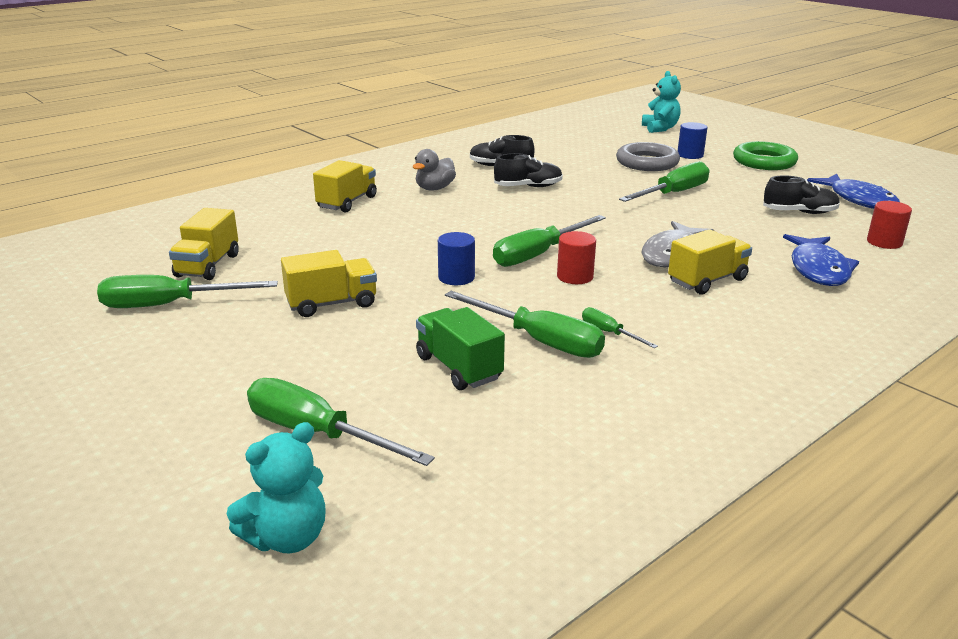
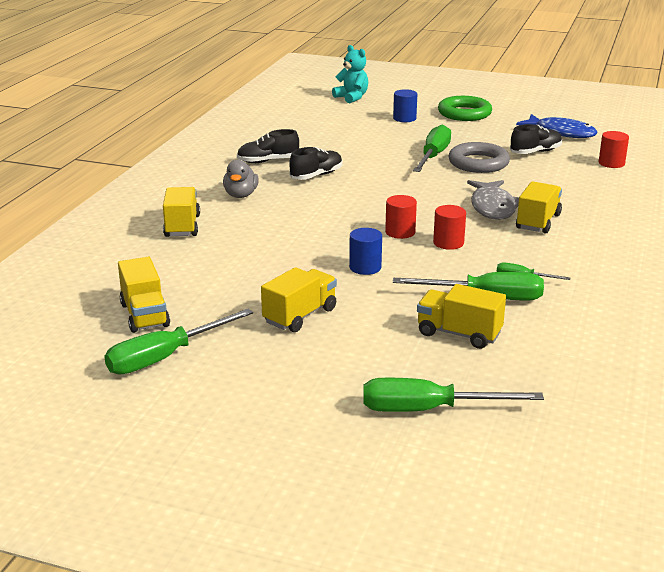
camera: 30 degrees left, 0 degrees up
(287, 537) = (503, 477): turquoise teddy bear -> none
(458, 368) = (459, 334): green truck -> yellow truck
(538, 254) = (400, 232): green screwdriver -> red cylinder
(647, 163) = (381, 132): grey ring -> grey ring (478, 163)
(818, 269) = (595, 194): blue fish -> none

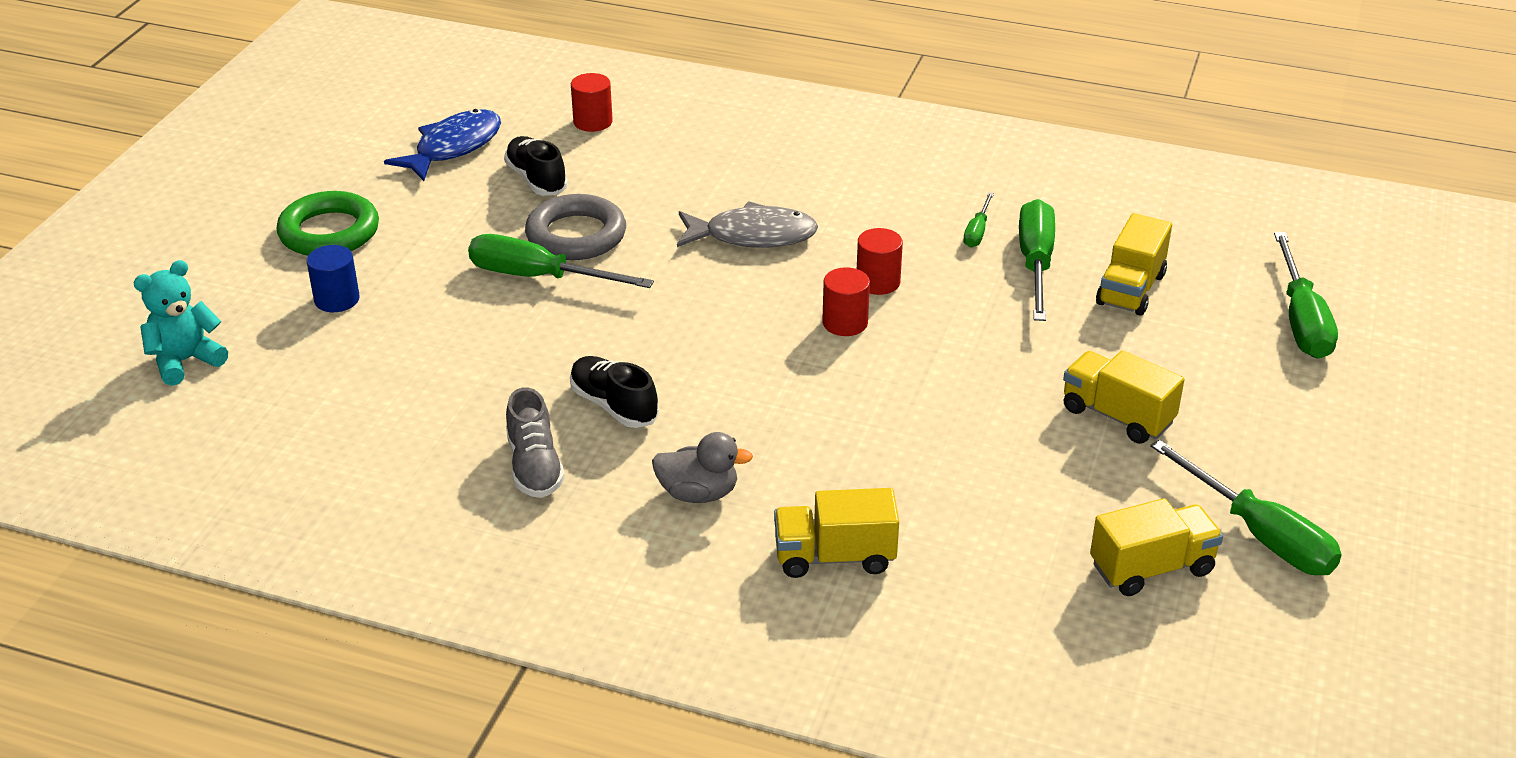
camera: 90 degrees left, 10 degrees up
(268, 161) = (535, 466): black shoe -> grey shoe
(365, 267) = (965, 357): blue cylinder -> none
(538, 222) = (803, 204): yellow truck -> none

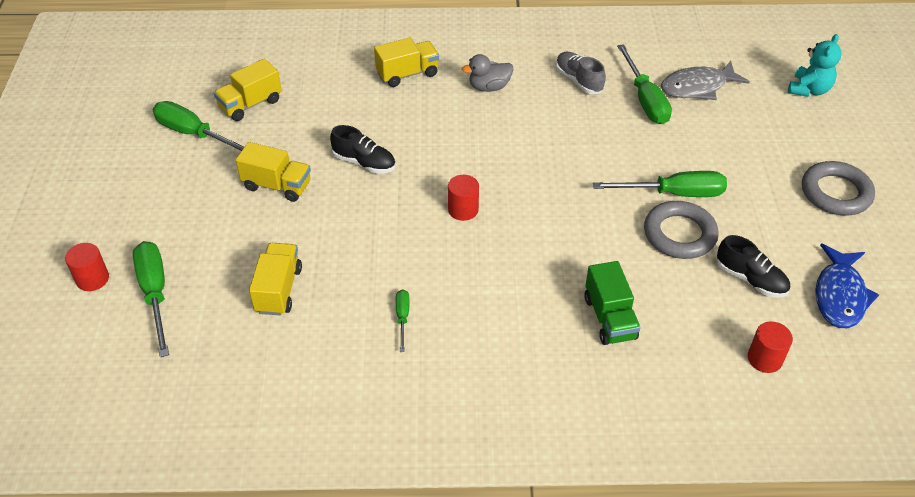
camera: 160 degrees right, 10 degrees up
(329, 232) = (835, 193): green ring -> grey ring
(337, 299) = (775, 146): blue cylinder -> none
(614, 405) = (564, 121): black shoe -> black shoe (364, 163)
(730, 182) = (610, 318): none -> green truck
(753, 236) = (561, 267): grey fish -> grey fish (697, 87)
(878, 282) = (456, 249): red cylinder -> red cylinder (92, 279)
(1035, 263) = (351, 297): green screwdriver -> green screwdriver (645, 100)

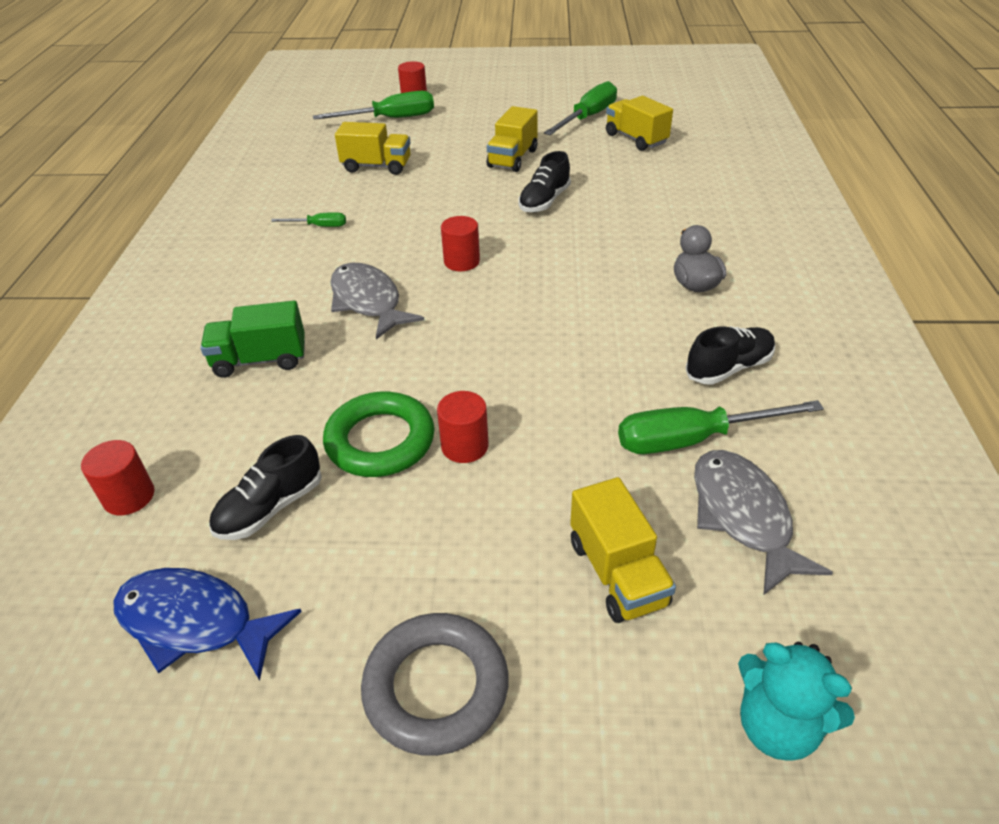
camera: 95 degrees right, 5 degrees down
(407, 74) = (709, 225): yellow truck -> yellow truck (617, 573)
(525, 262) = (368, 302): none -> grey fish
(578, 81) = (729, 368): grey shoe -> black shoe
(674, 194) = (464, 446): green screwdriver -> red cylinder
(679, 234) = (380, 441): grey ring -> green ring

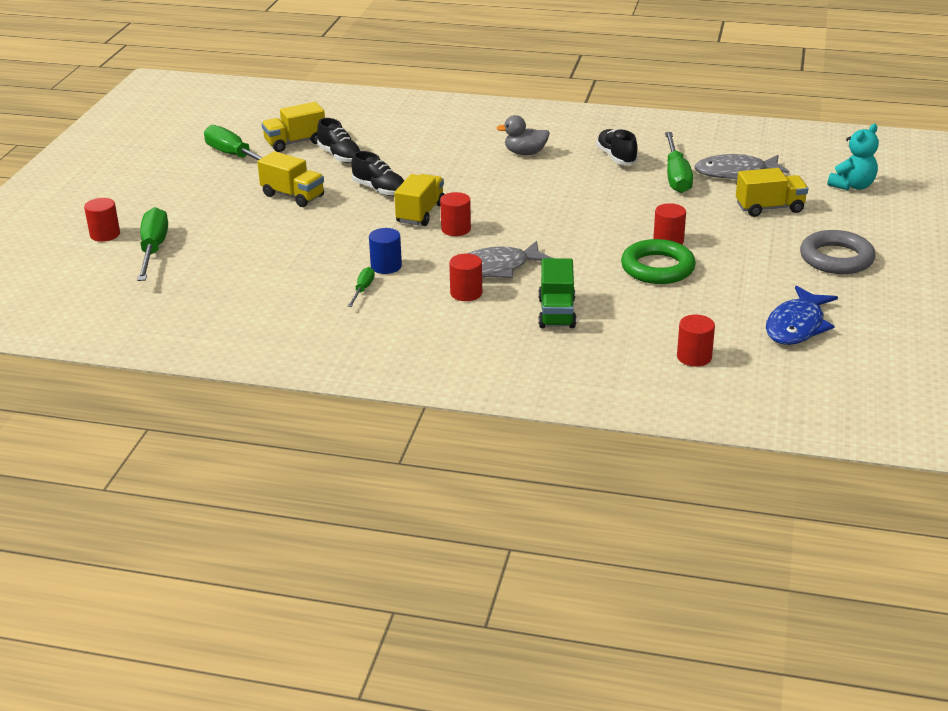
camera: 80 degrees left, 10 degrees down
(270, 508) = (711, 305): black shoe -> black shoe (340, 156)
(310, 289) = (466, 293): none -> red cylinder
(368, 231) = (386, 266): none -> blue cylinder
(377, 166) = (261, 259): yellow truck -> yellow truck (420, 213)

